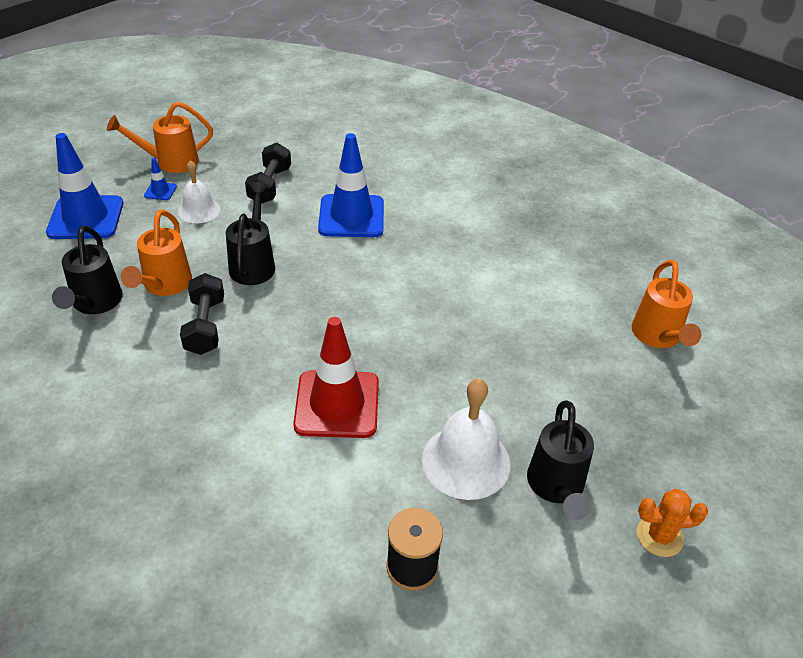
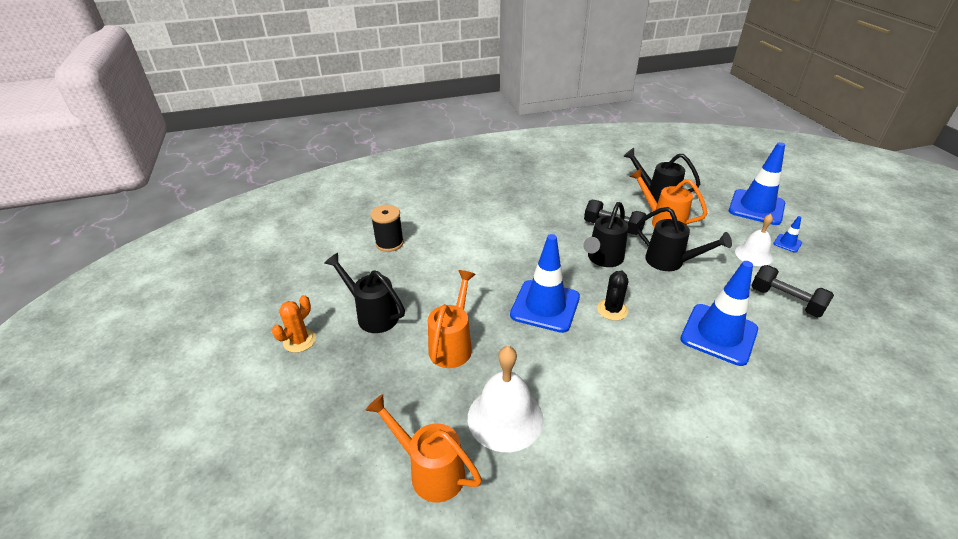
camera: 125 degrees right, 5 degrees down
(170, 162) = (836, 257): orange watering can -> orange watering can (452, 345)
(285, 316) = (603, 259): none -> black watering can
(337, 404) = (510, 255): red traffic cone -> none
(372, 287) = (612, 310): none -> black cactus
(407, 337) = (545, 306): none -> blue traffic cone
(466, 461) = (426, 287): white bell -> white bell (505, 418)

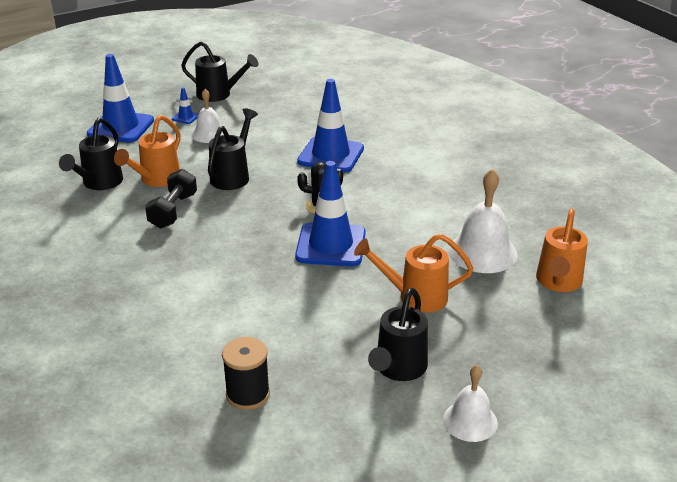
camera: 105 degrees left, 5 degrees down
(299, 340) = (470, 421): orange cactus -> white bell
(603, 259) = (238, 215): black watering can -> black watering can (219, 95)
(785, 301) = (275, 125): black dumbbell -> none

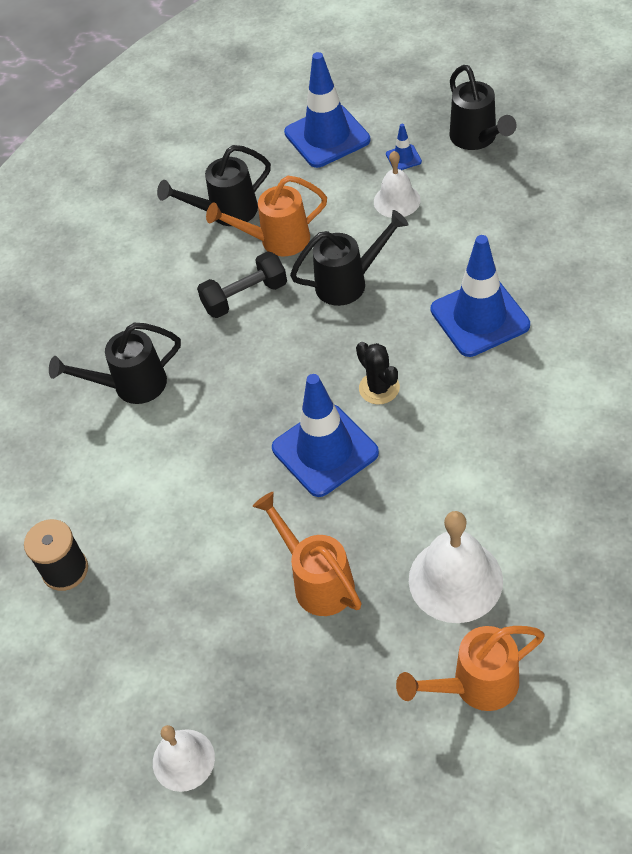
camera: 55 degrees right, 20 degrees up
(398, 369) = (199, 650): black watering can -> black watering can (131, 386)

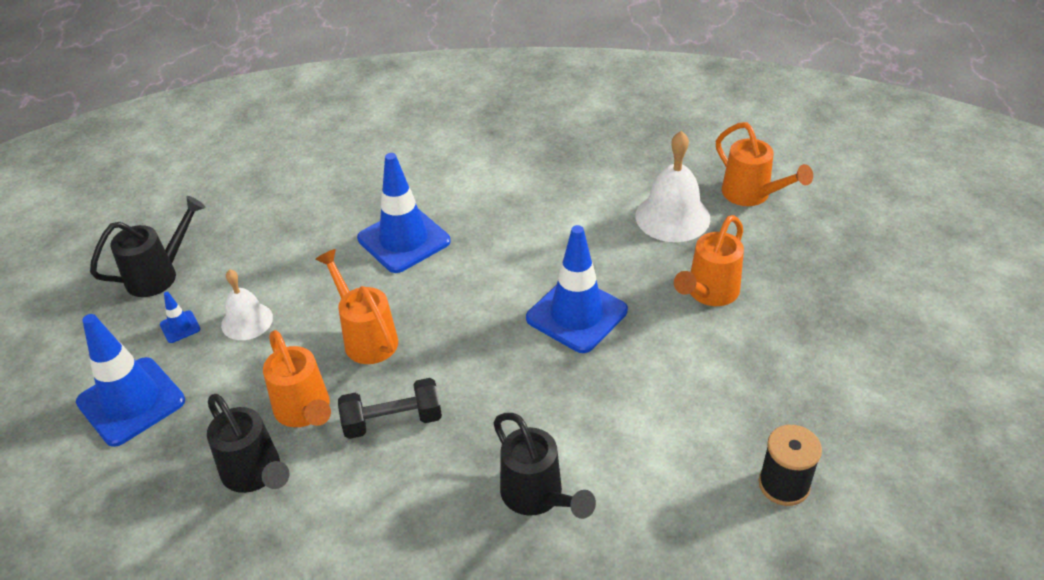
camera: 110 degrees left, 10 degrees down
(183, 760) = (905, 340): white bell -> none
(245, 297) = (392, 421): black dumbbell -> black dumbbell turned 60 degrees counterclockwise
(349, 282) = (366, 337): black watering can -> orange watering can
(379, 388) = (497, 291): black cactus -> none

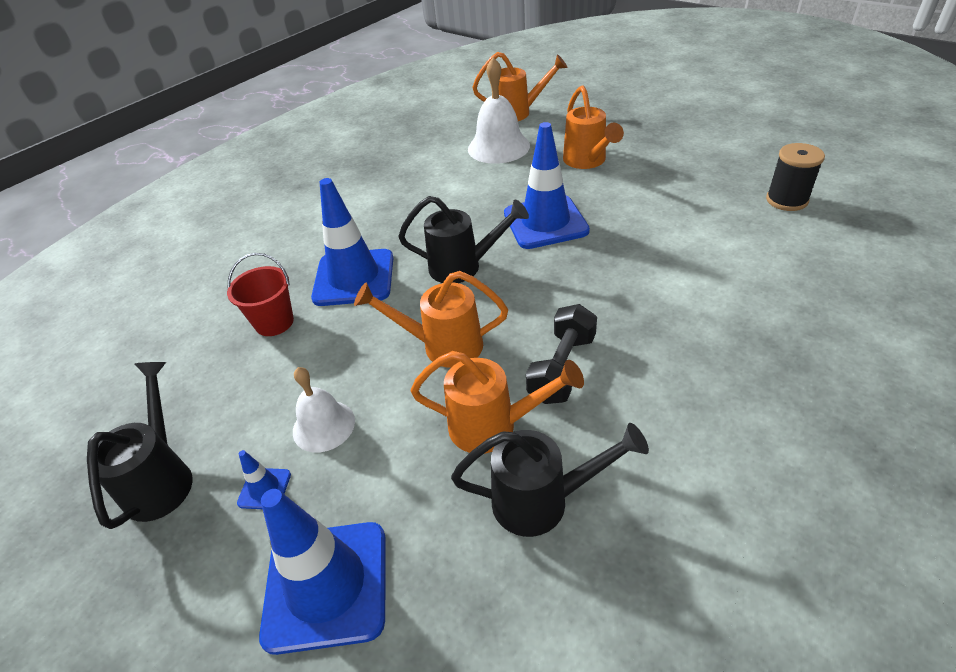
camera: 50 degrees left, 0 degrees up
(323, 230) = (274, 322): none -> red bucket
(537, 496) = (717, 314): black watering can -> black watering can (463, 267)

